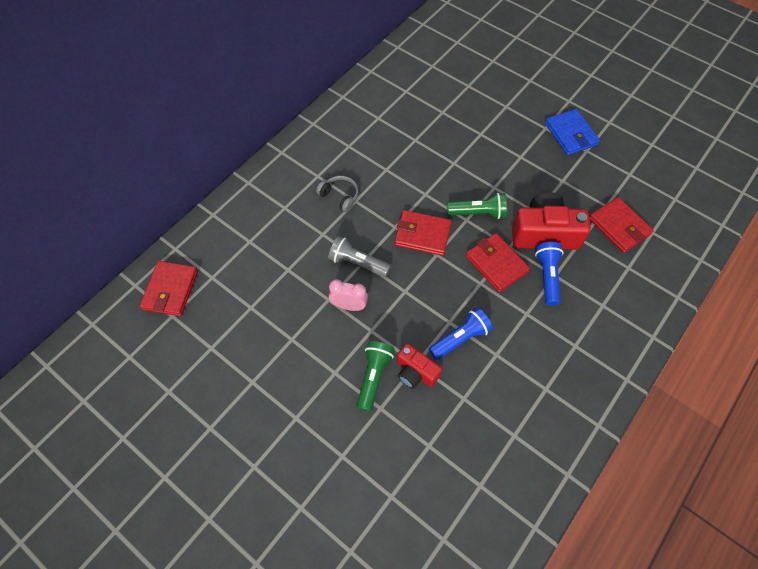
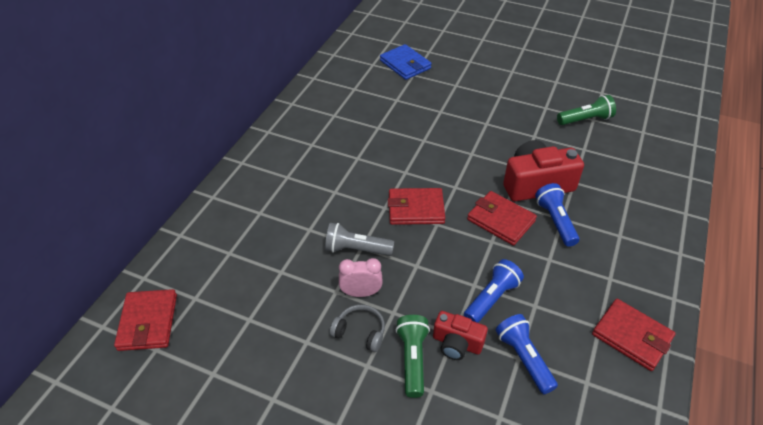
camera: 15 degrees left, 15 degrees down
(340, 196) = (317, 191): grey headphones -> grey headphones (360, 332)
(468, 400) = (524, 358): none -> blue flashlight
(478, 213) = (464, 178): green flashlight -> green flashlight (585, 120)
(570, 134) = (525, 97): blue wallet -> blue wallet (405, 64)
(619, 226) = (603, 164): red wallet -> red wallet (631, 336)

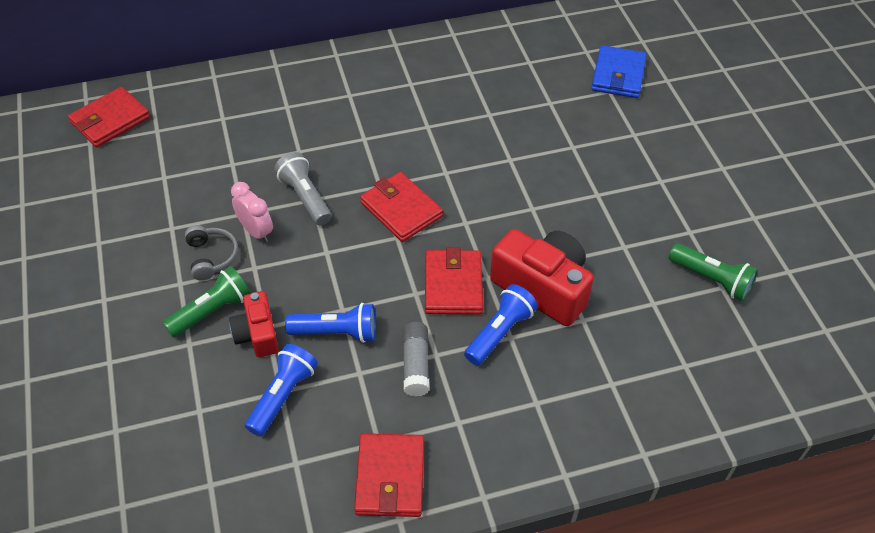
camera: 50 degrees right, 5 degrees up
(550, 273) = (415, 364): none -> grey glue stick

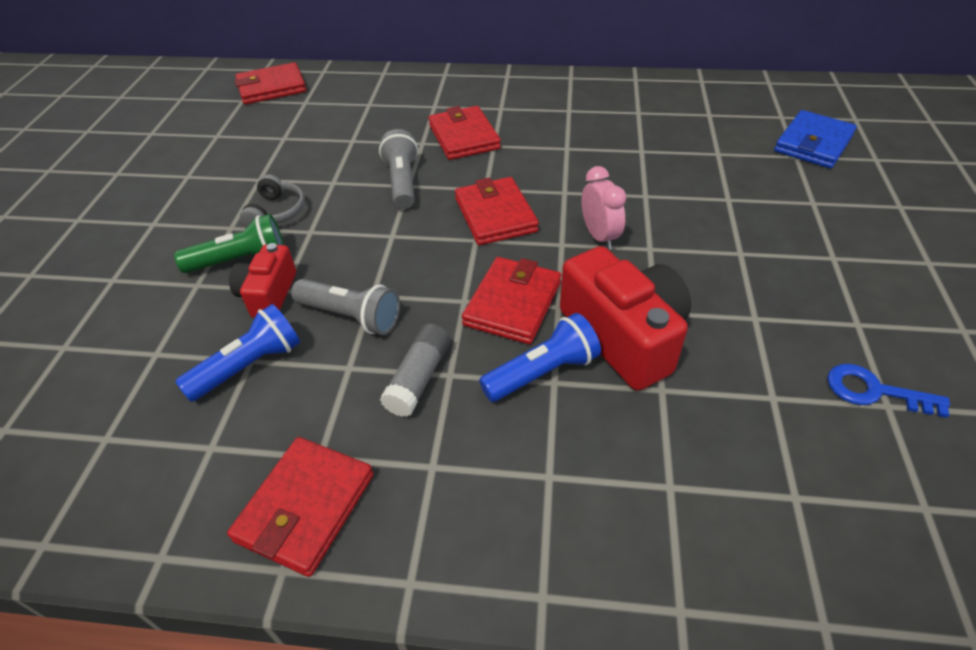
camera: 25 degrees right, 5 degrees down
(256, 231) = (334, 200): pink clock -> pink clock (599, 236)
(333, 136) = (464, 137): none -> red wallet
(336, 332) = (351, 316): blue flashlight -> grey flashlight
(711, 279) = (874, 391): green flashlight -> blue key

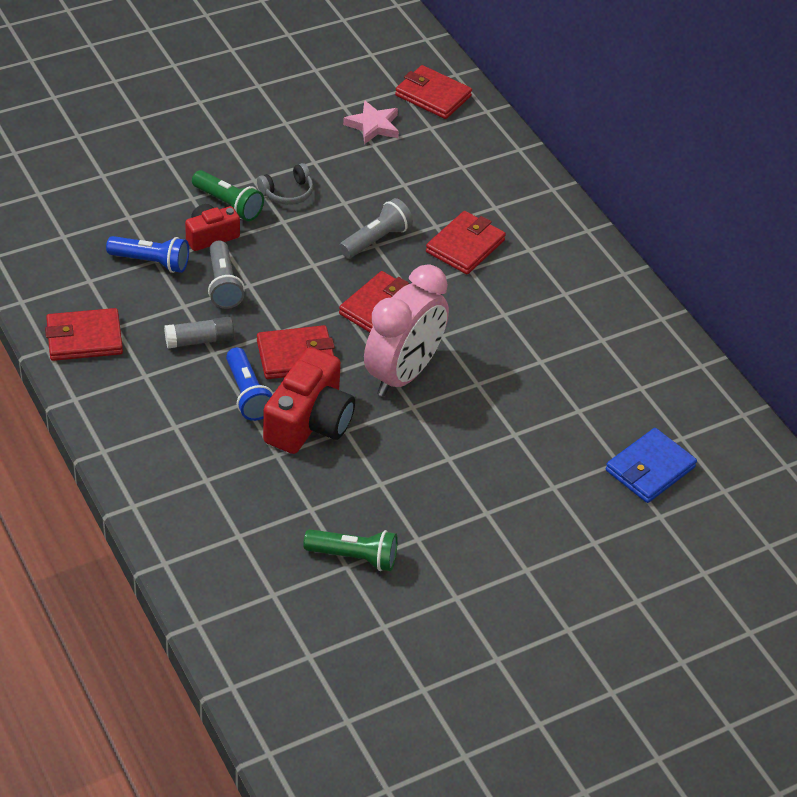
camera: 50 degrees right, 0 degrees up
(262, 129) = (373, 126): none -> pink star
(543, 372) = (247, 394): blue flashlight -> blue flashlight turned 45 degrees clockwise
(599, 236) = (403, 374): pink clock -> pink clock, size x2.04
(813, 143) = (650, 469): blue wallet -> blue wallet turned 45 degrees counterclockwise
(874, 391) = (354, 557): blue key -> green flashlight

